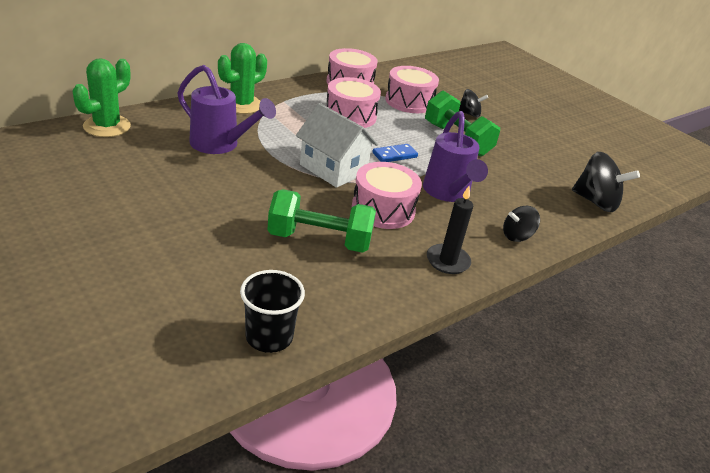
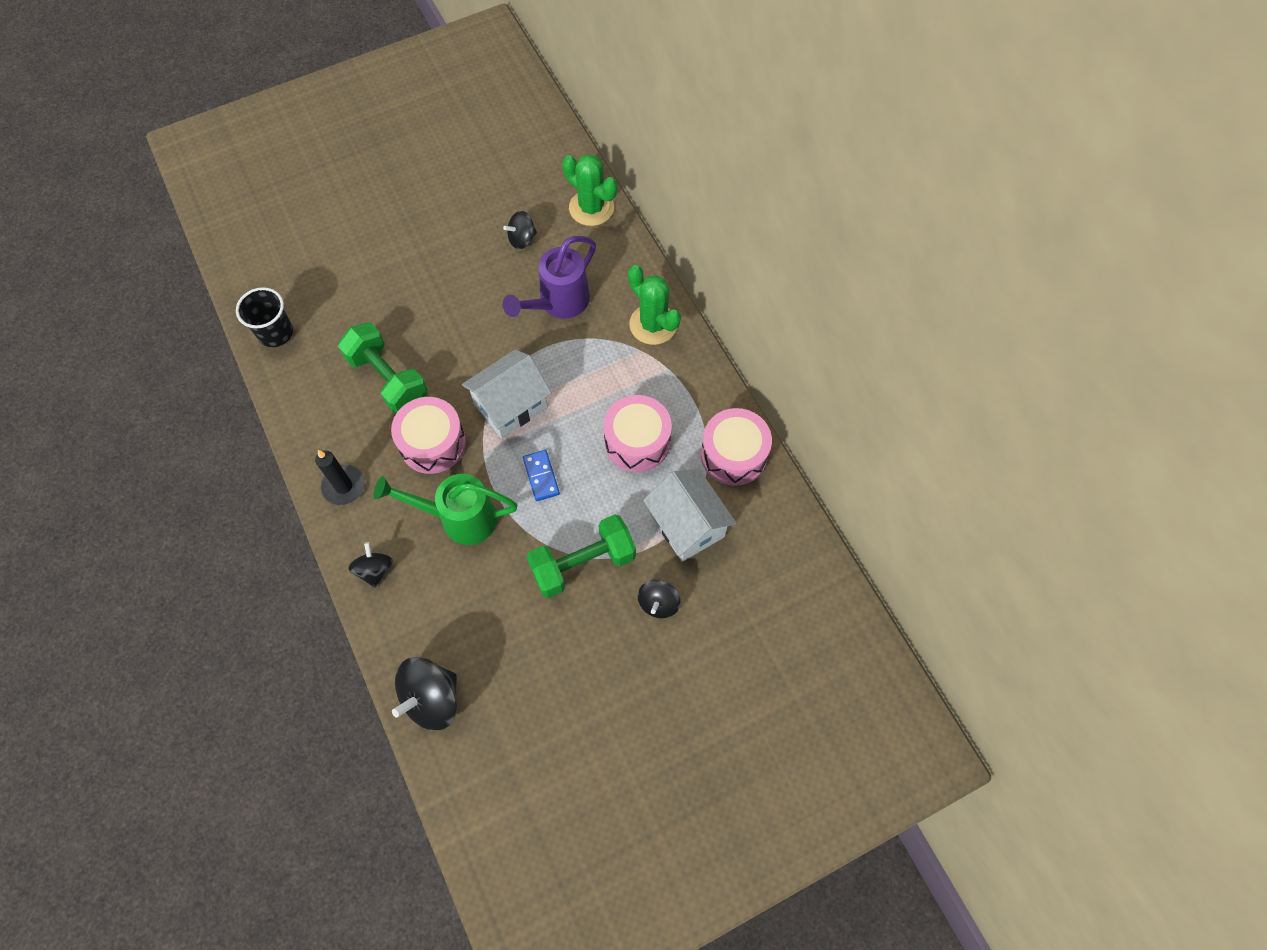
camera: 105 degrees right, 30 degrees up
(140, 163) = (522, 239): none -> black spinning top
(319, 240) = (388, 379): green dumbbell -> green dumbbell turned 60 degrees counterclockwise
(409, 101) = (687, 525): pink drum -> white house
(448, 193) = (459, 518): purple watering can -> green watering can

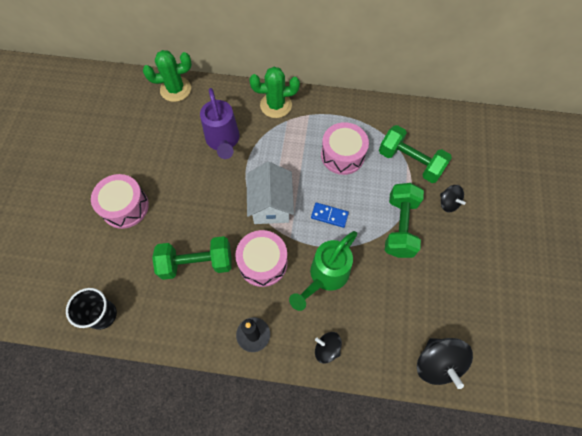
camera: 55 degrees left, 0 degrees up
(522, 239) = (164, 134): black spinning top -> none
(687, 525) = (410, 162): white house -> green dumbbell
(733, 454) = (383, 116): pink drum -> pink drum (125, 207)

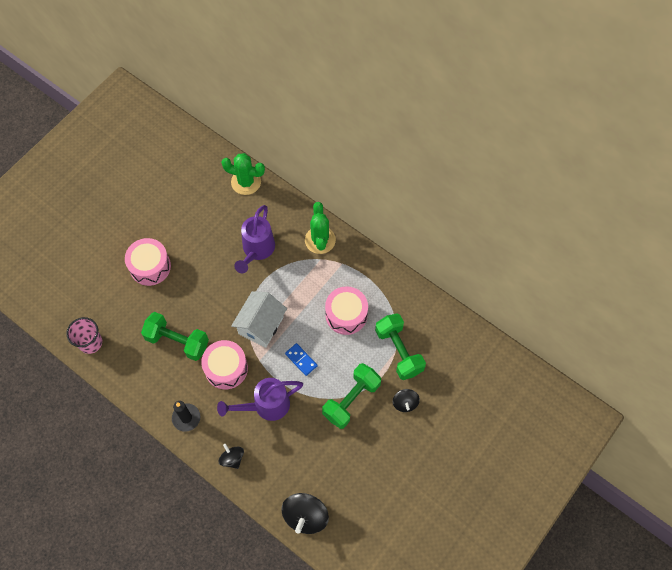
camera: 30 degrees right, 0 degrees up
(102, 315) = (90, 342): black cup -> pink cup
(276, 105) = (320, 240): green cactus -> green cactus turned 60 degrees clockwise
(325, 276) = (266, 405): green watering can -> purple watering can

